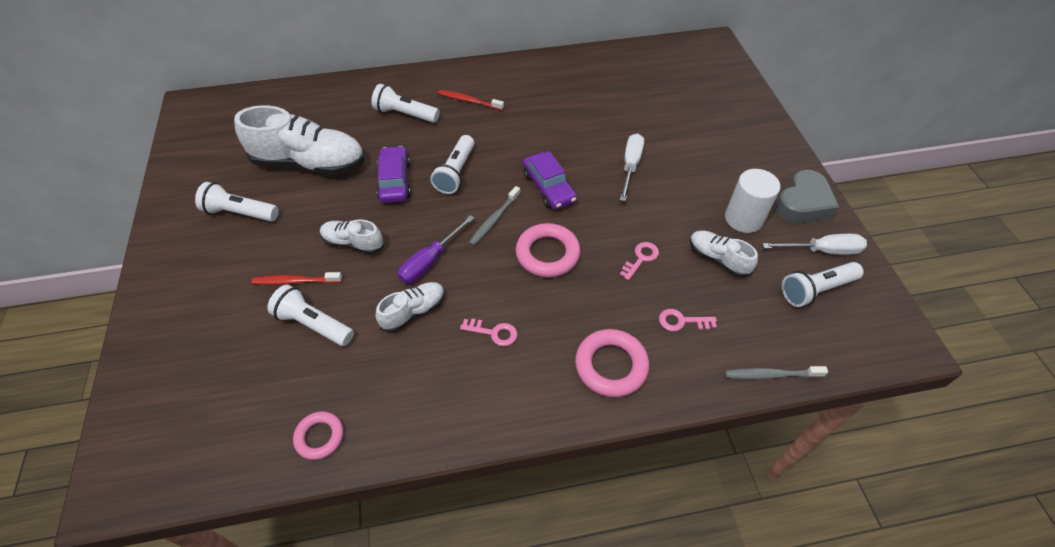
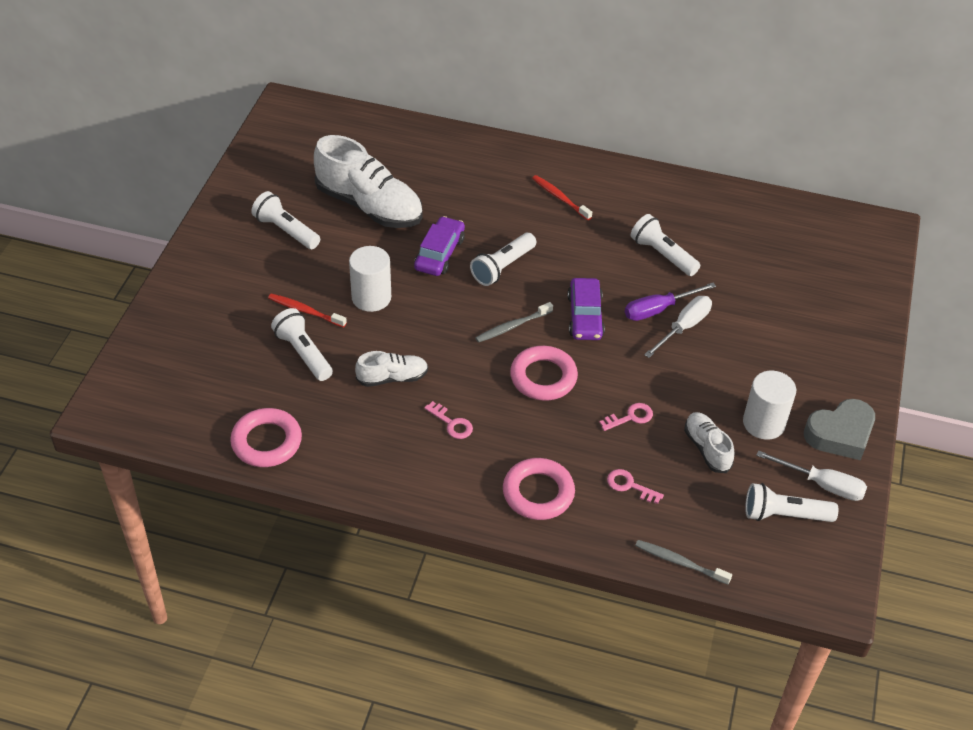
camera: 25 degrees right, 5 degrees down
(319, 437) = (266, 442): pink ring -> pink ring, size x1.61
(353, 243) = (371, 297): white shoe -> white cylinder
(405, 114) = (486, 189): white flashlight -> white flashlight (662, 254)
(430, 261) = (431, 340): purple screwdriver -> purple screwdriver (658, 309)

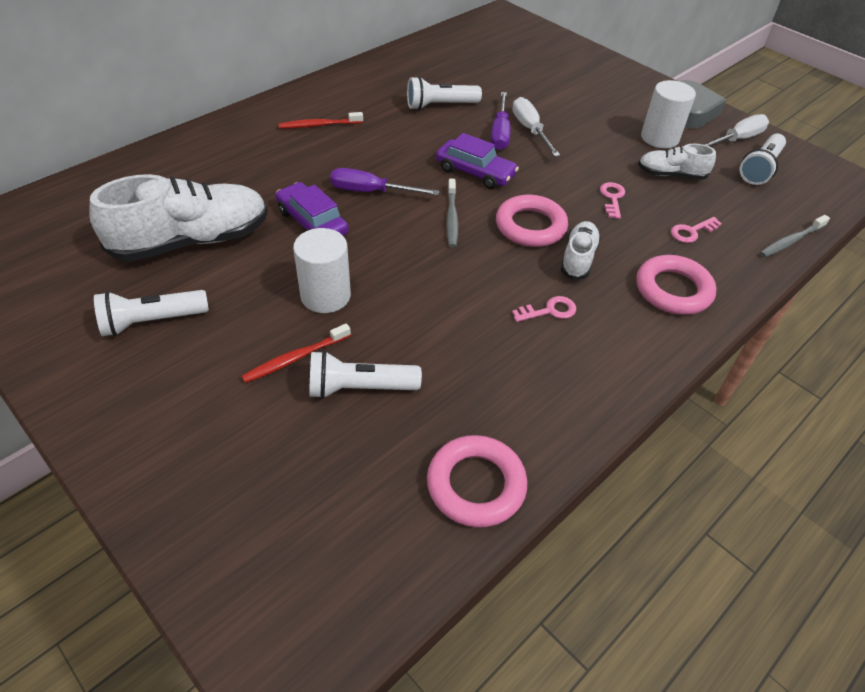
camera: 60 degrees left, 0 degrees up
(392, 378) = (455, 328): white shoe -> white shoe (578, 259)
(502, 267) = (371, 192): white flashlight -> purple screwdriver

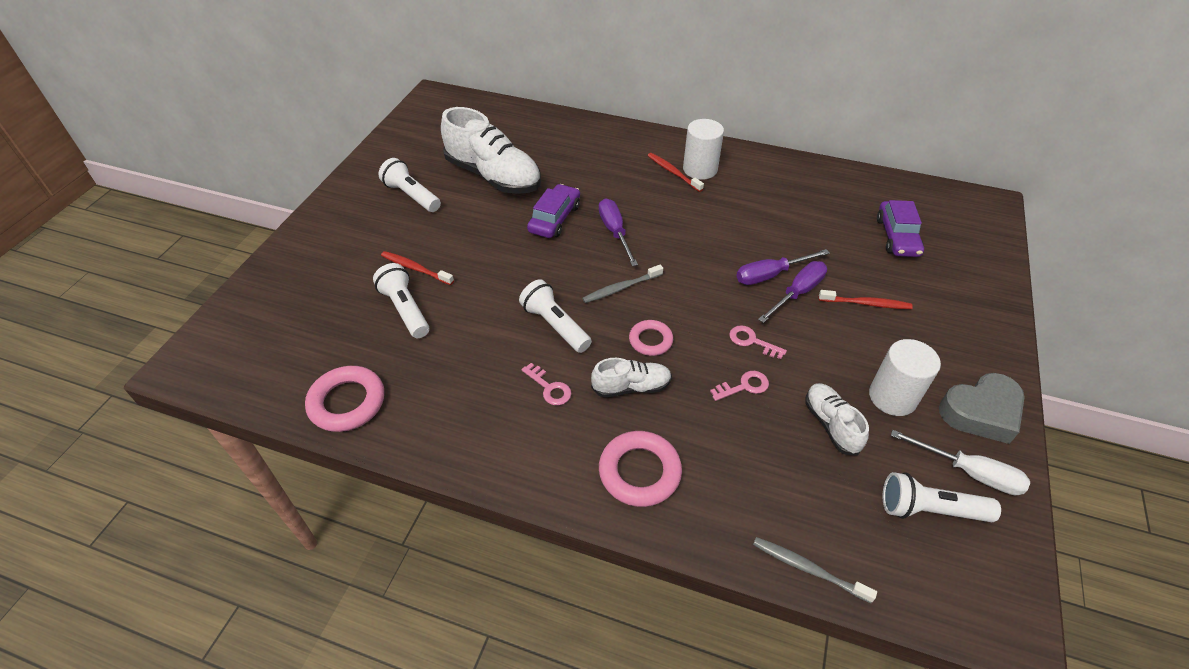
camera: 65 degrees right, 0 degrees up
(325, 296) = (483, 257): white cylinder -> white cylinder (700, 169)
(440, 106) = (772, 223): white flashlight -> white flashlight (555, 325)
(475, 172) = (695, 280): purple car -> purple car (897, 236)
(530, 130) = (797, 293): white screwdriver -> purple screwdriver
(530, 226) = (650, 340): pink ring -> pink ring, size x0.62
(564, 106) = (866, 303): none -> red toothbrush
(692, 232) = (745, 467): pink key -> pink key (752, 341)

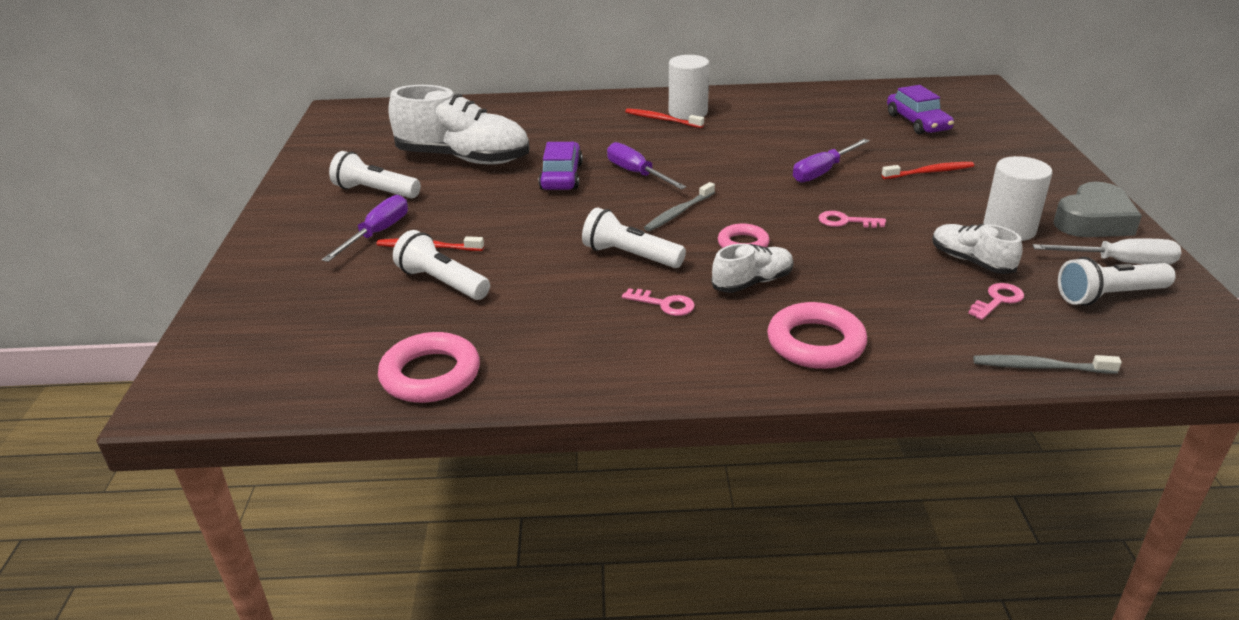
camera: 20 degrees left, 15 degrees down
(744, 386) = (865, 255): pink key -> pink key (998, 300)
(797, 293) = (859, 178): purple screwdriver -> purple screwdriver (377, 233)

